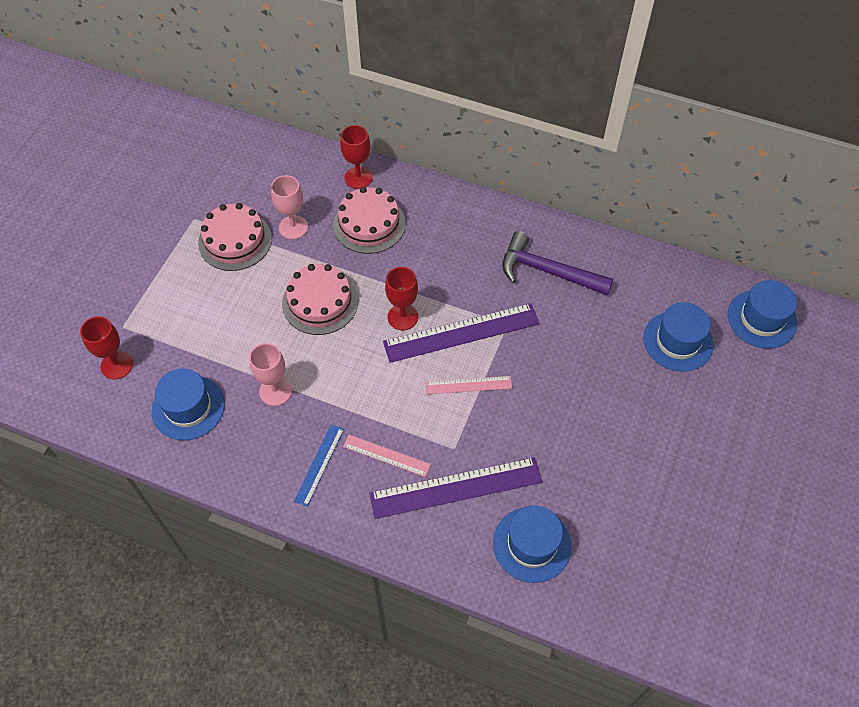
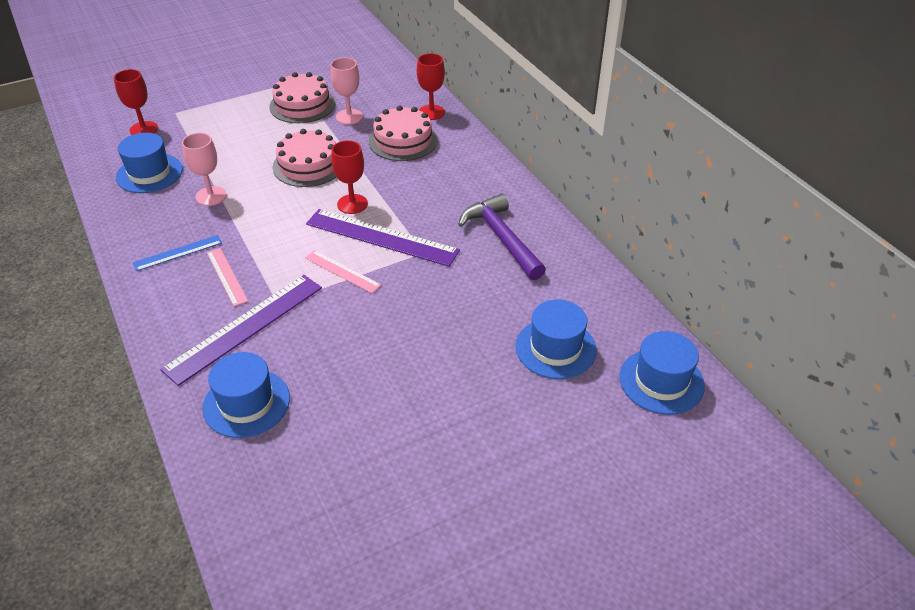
camera: 40 degrees right, 15 degrees down
(455, 487) = (245, 327): purple ruler -> purple ruler turned 75 degrees counterclockwise

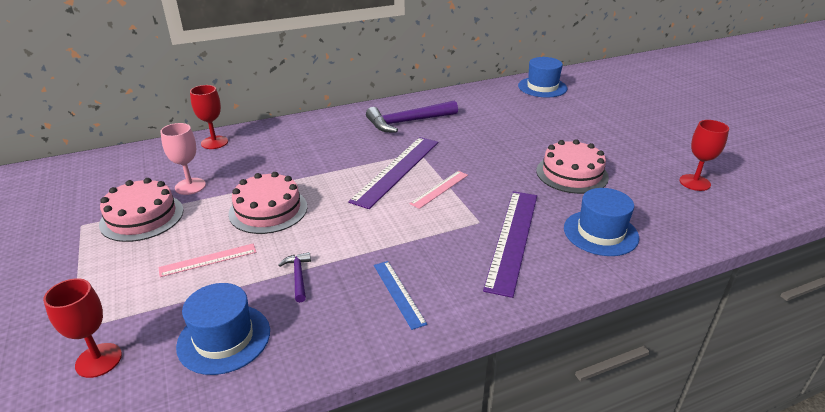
camera: 85 degrees left, 10 degrees down
(211, 196) = (298, 276): pink goblet -> purple hammer
(226, 276) = (441, 254): pink ruler -> pink ruler (208, 260)
(245, 327) = (512, 239): purple ruler -> purple ruler turned 60 degrees clockwise
(352, 204) = (345, 184): red goblet -> red goblet (694, 182)
(403, 141) = (254, 157): pink cake -> pink cake (572, 174)
(555, 348) = (520, 112): blue hat -> none

